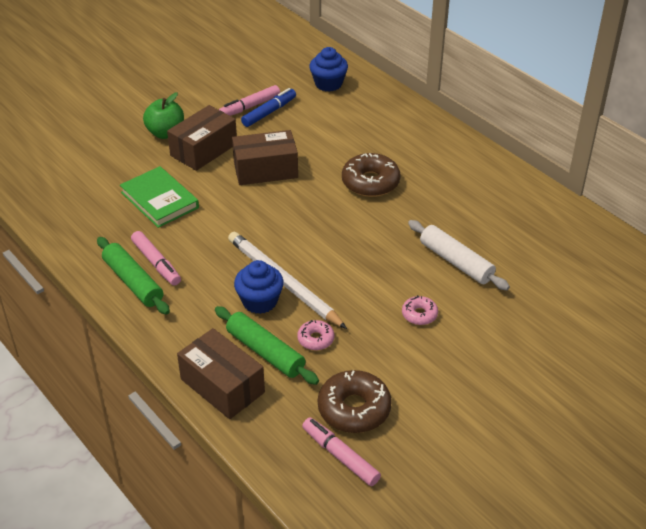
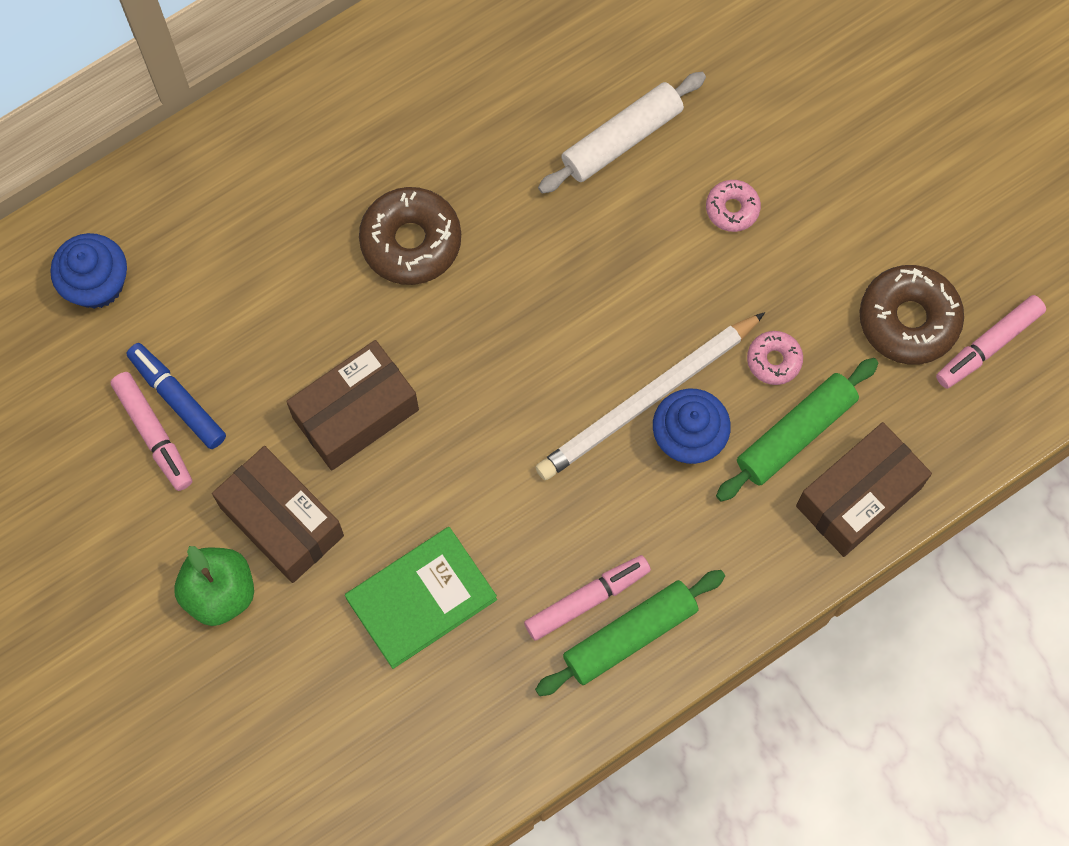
camera: 85 degrees left, 30 degrees up
(265, 170) = (355, 414): brown box -> brown box turned 60 degrees clockwise

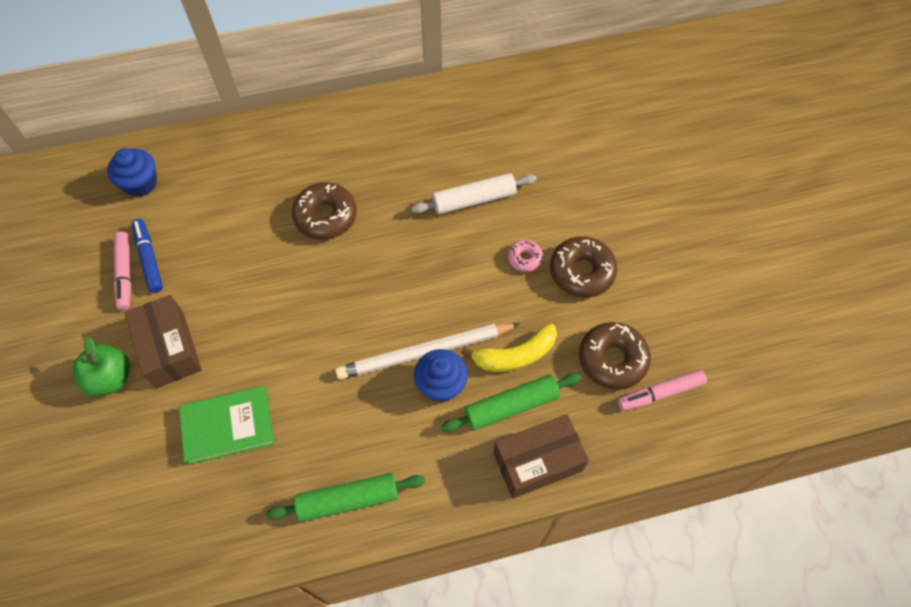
camera: 20 degrees right, 10 degrees down
(355, 414) = (245, 301): brown box -> none
(587, 599) = (331, 465): pink marker -> none
(774, 360) = (515, 355): pink donut -> yellow banana
(821, 202) = (581, 272): none -> brown donut

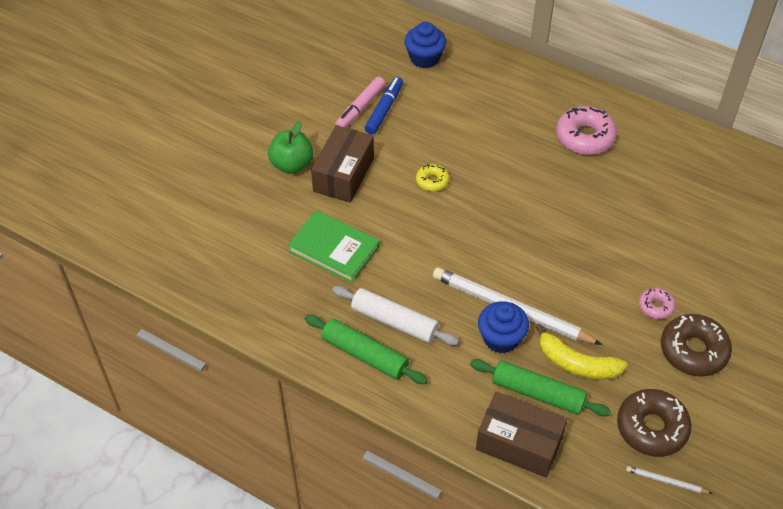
camera: 45 degrees right, 10 degrees down
(255, 292) = (432, 181): none -> yellow donut
(325, 216) = (531, 168): brown donut -> none
(342, 157) = (585, 137): none -> pink donut
(474, 199) = (658, 237): white rolling pin -> white rolling pin (394, 321)
(660, 393) = (666, 481): pink marker -> white pencil

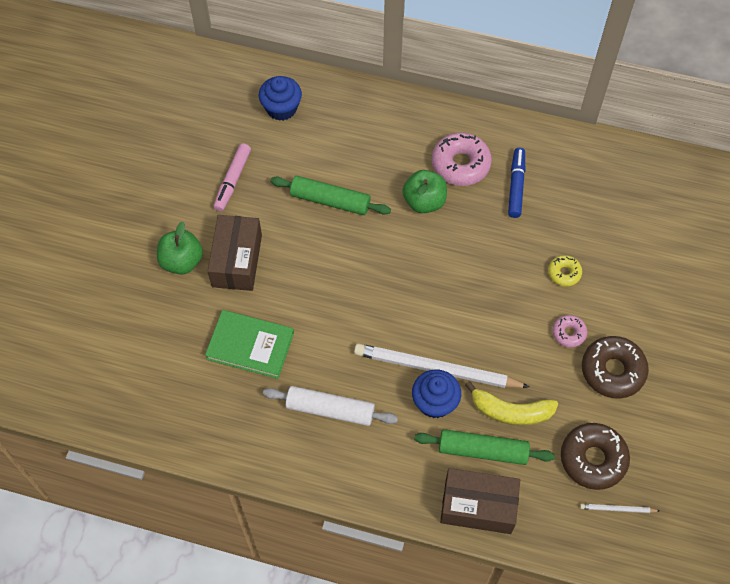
camera: 15 degrees left, 10 degrees up
(364, 355) = (311, 452): green rolling pin -> green rolling pin (330, 201)
(384, 110) = (257, 177): blue marker -> blue marker (516, 186)
(432, 181) = (326, 248): yellow donut -> yellow donut (564, 273)
(540, 161) = (424, 201): none -> green apple

